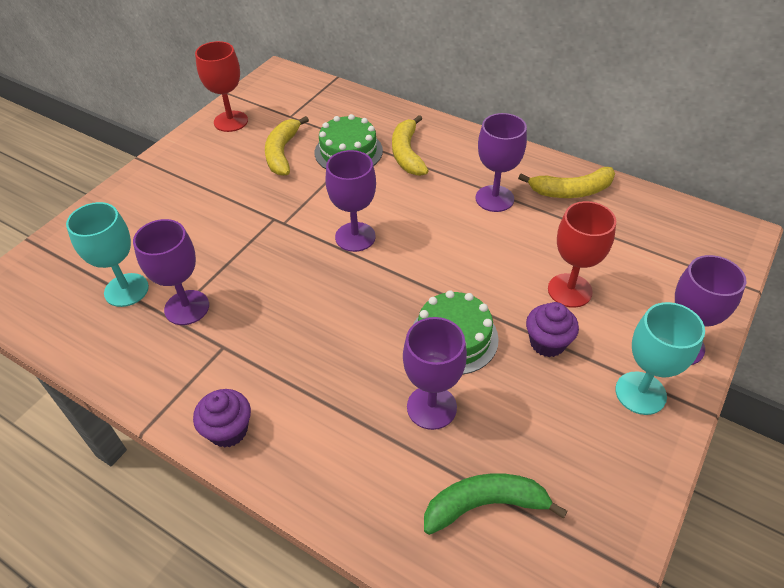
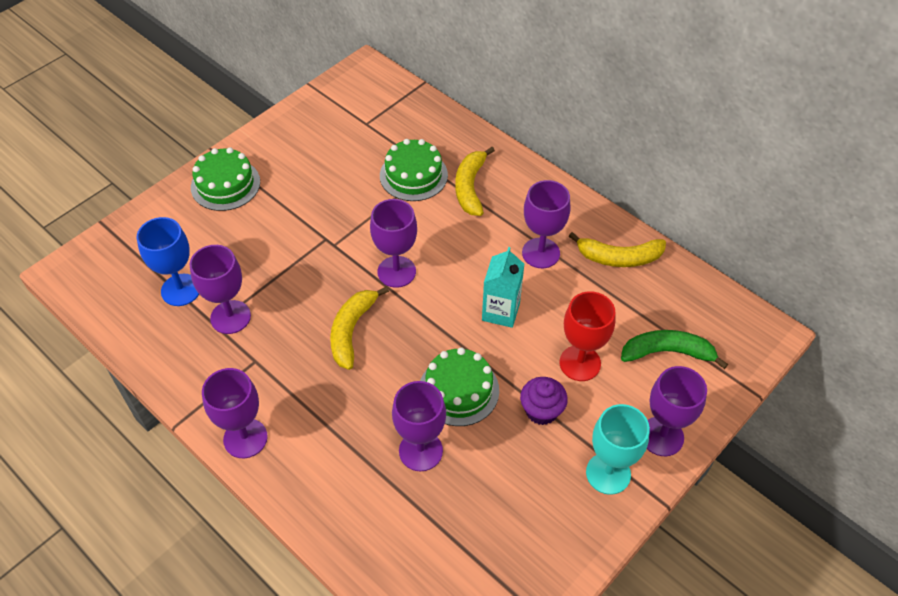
camera: 10 degrees right, 5 degrees up
(126, 290) = (181, 290): turquoise goblet -> blue goblet
(158, 186) = (225, 184): none -> green cake
(228, 430) = (245, 438): purple cupcake -> purple goblet
(231, 121) = (307, 120): red goblet -> none
(282, 153) = (349, 166): yellow banana -> yellow banana (351, 331)
(473, 256) = (501, 311): none -> turquoise carton
(484, 505) = (440, 543): green banana -> green banana (667, 352)

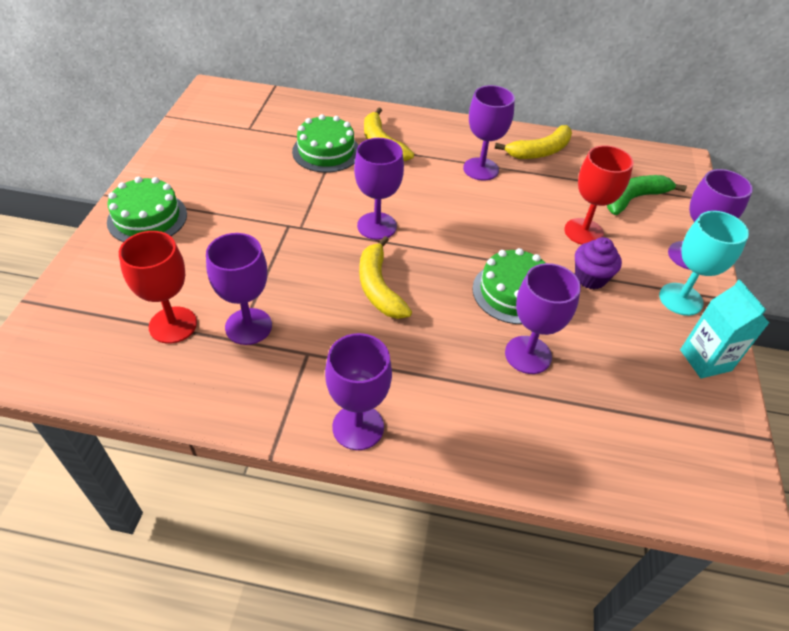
camera: 35 degrees left, 5 degrees down
(181, 290) = (173, 325): blue goblet -> red goblet
(501, 311) = (490, 221): turquoise carton -> turquoise carton (705, 360)

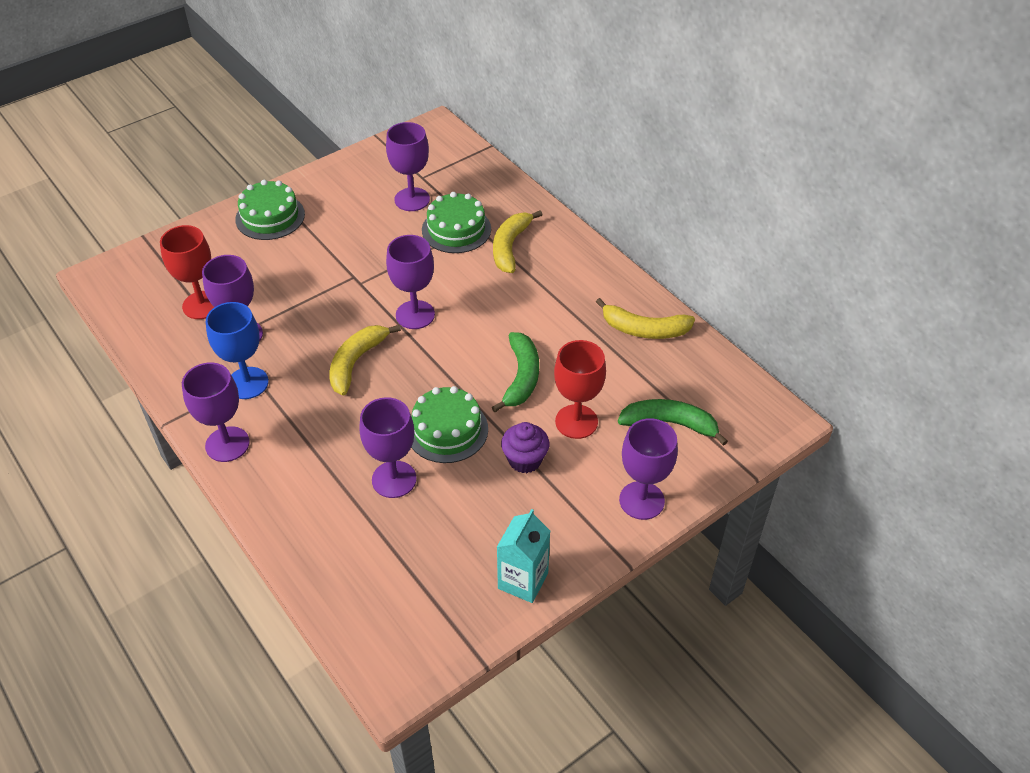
camera: 45 degrees right, 0 degrees up
(307, 363) = (247, 383): none -> blue goblet
(481, 169) = (565, 315): purple goblet -> purple goblet (412, 199)
(510, 225) = (521, 377): none -> green banana
(680, 299) = (576, 527): turquoise goblet -> none

